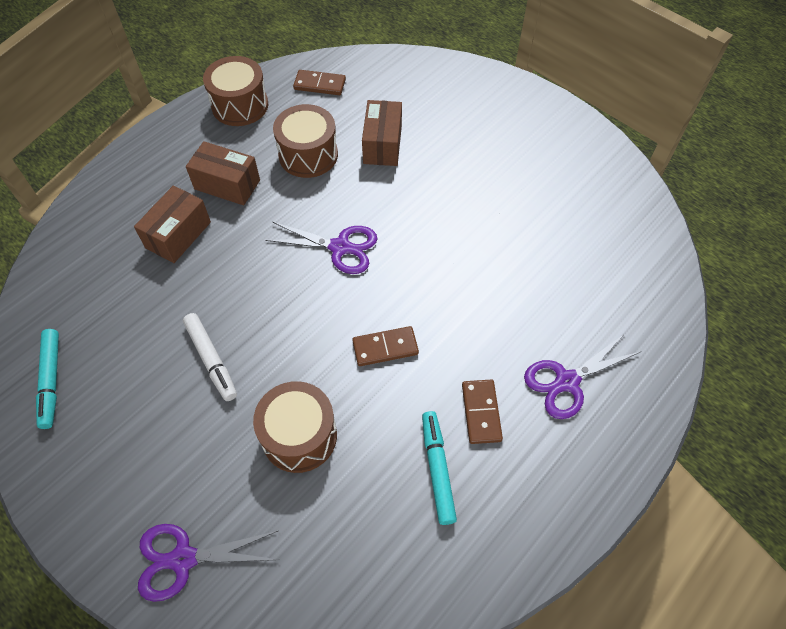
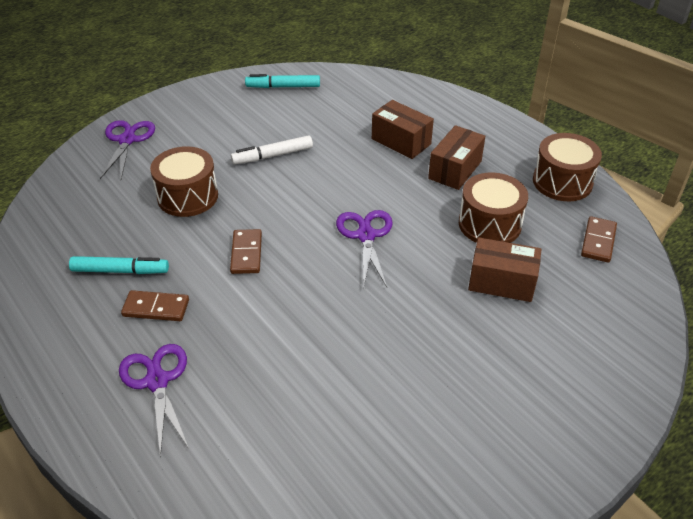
camera: 100 degrees right, 15 degrees down
(340, 247) = (366, 236): purple scissors -> purple scissors turned 150 degrees clockwise

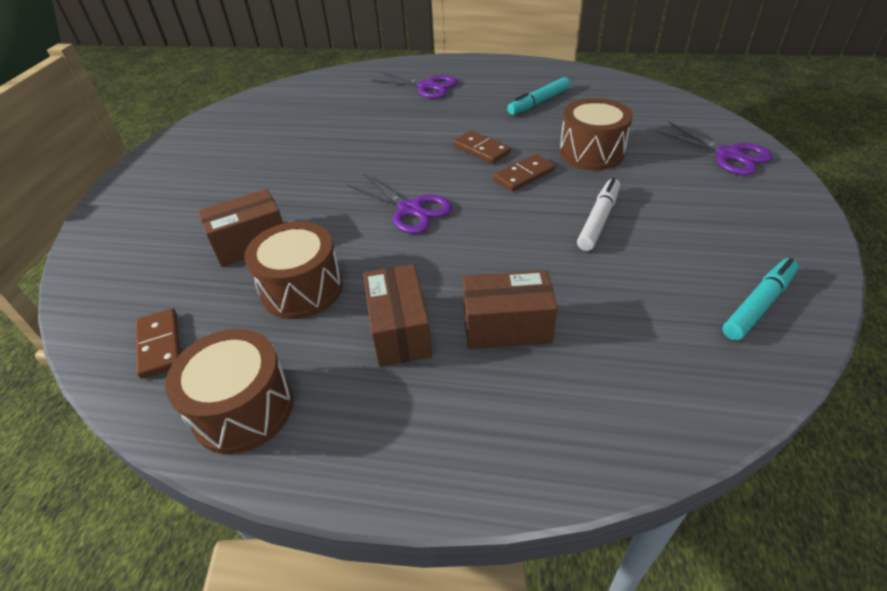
camera: 140 degrees right, 0 degrees up
(156, 308) = (483, 102): brown domino -> brown domino (524, 175)

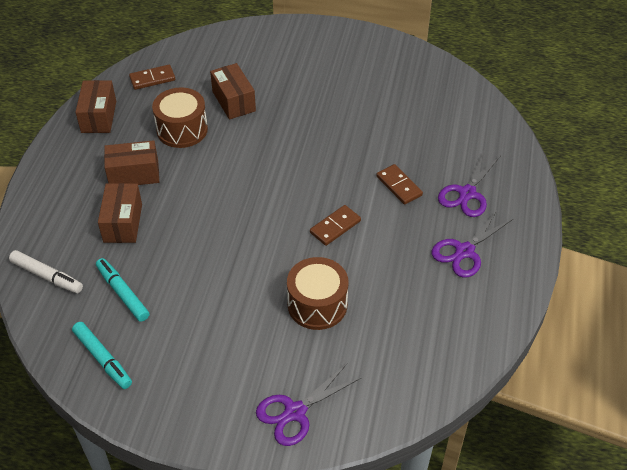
camera: 90 degrees right, 5 degrees up
(243, 408) = (98, 117): brown drum -> brown box
(410, 209) = (254, 180): purple scissors -> purple scissors (464, 251)
(524, 175) = (288, 251): brown domino -> brown domino (399, 186)
(538, 102) = (423, 280): turquoise marker -> turquoise marker (122, 293)
(598, 220) = (216, 289): white marker -> white marker (47, 276)

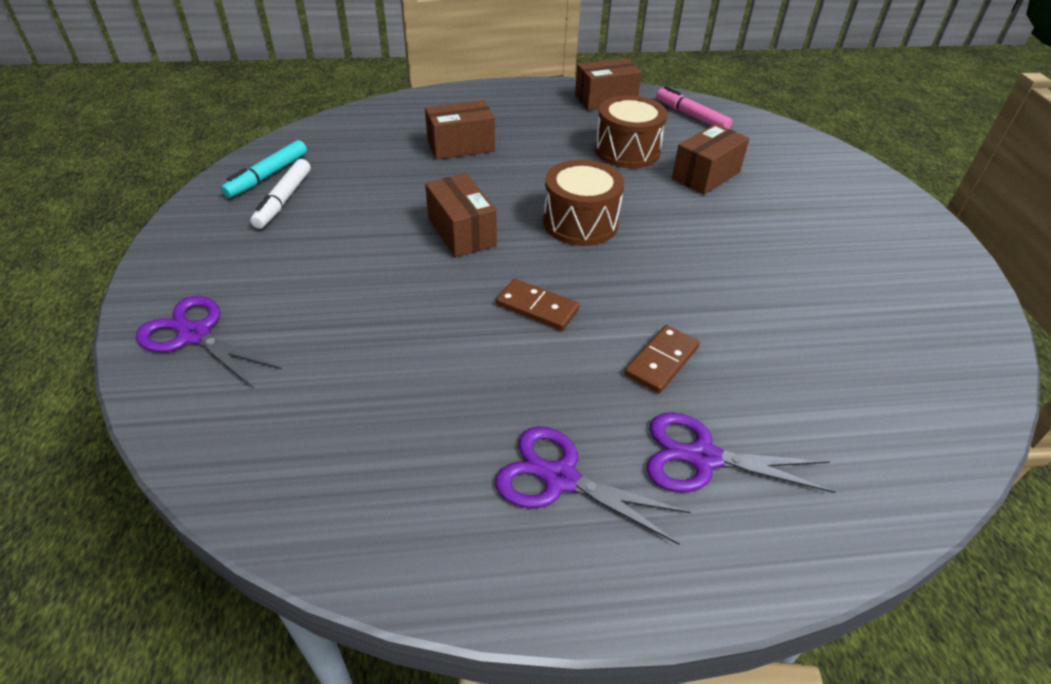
camera: 70 degrees right, 5 degrees down
(47, 276) = (370, 122): white marker -> white marker (284, 200)
(122, 293) = (360, 168): turquoise marker -> none
(134, 174) = (536, 137): brown box -> brown box (461, 232)
(152, 79) = (691, 116): brown domino -> pink marker
(317, 305) = (385, 318): brown drum -> brown drum (580, 223)

